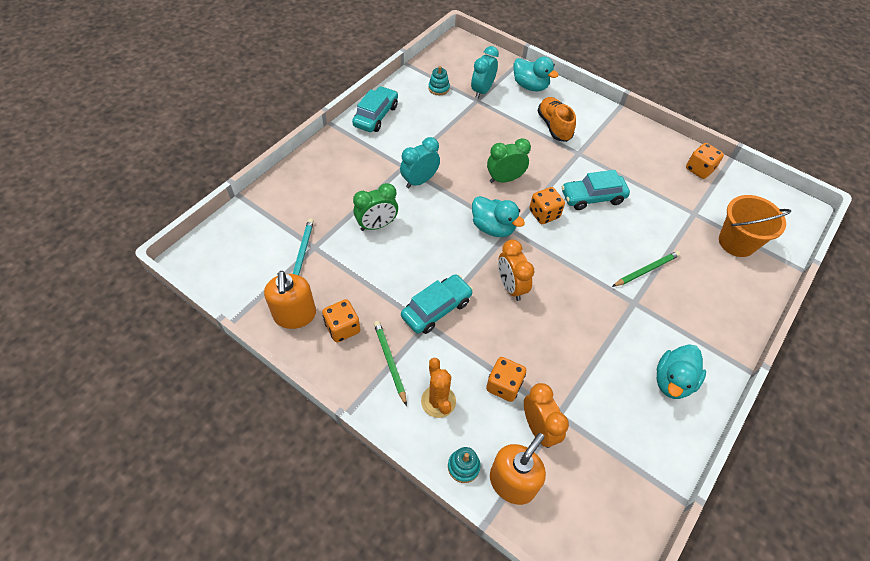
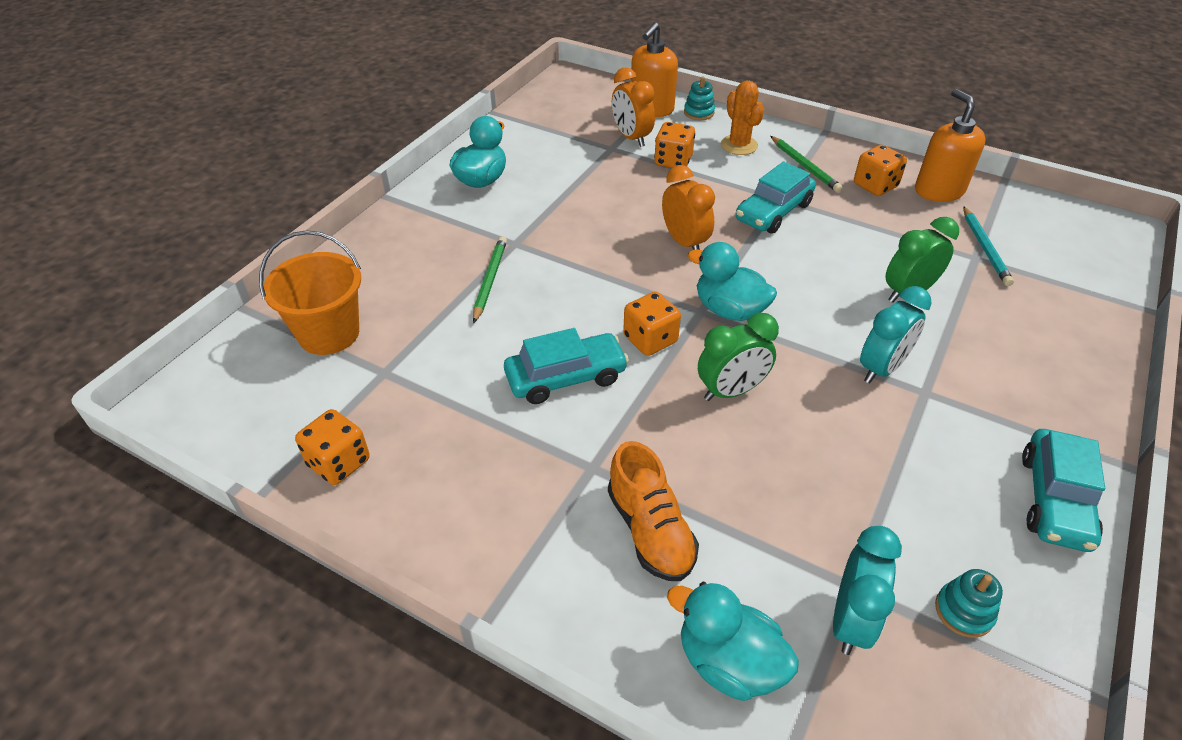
camera: 175 degrees right, 10 degrees down
(646, 270) = (490, 280): green pencil -> green pencil turned 135 degrees clockwise

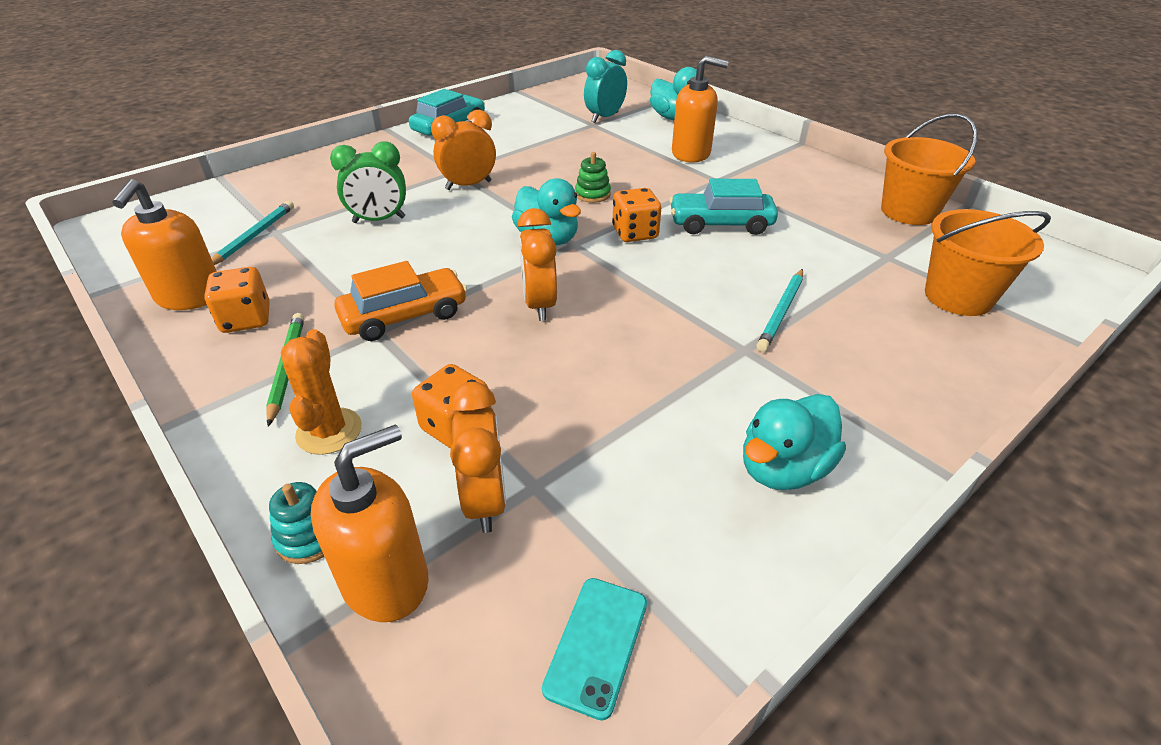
camera: 160 degrees left, 5 degrees down
(339, 462) = (908, 211): orange dice -> orange bucket
(490, 280) = (781, 312): green pencil -> turquoise pencil
(553, 110) = (596, 645): none -> turquoise phone
(650, 530) = (691, 153): orange shoe -> orange soap dispenser
(731, 391) = (592, 194): green clock -> green stacking toy
(773, 212) = (405, 316): turquoise car -> orange car
(881, 368) = (468, 185): turquoise clock -> orange clock
(963, 611) = (547, 111): turquoise stacking toy -> none

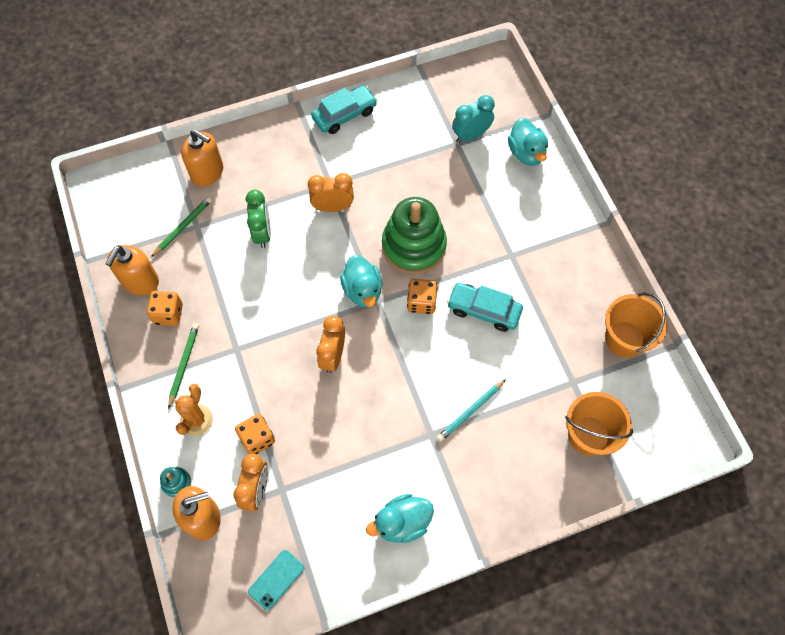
camera: 20 degrees right, 25 degrees up
(254, 236) = (183, 227): turquoise pencil -> green pencil
(379, 220) = (262, 233): green clock -> green clock turned 105 degrees counterclockwise
(405, 316) = (254, 340): orange car -> none
(592, 194) = (414, 246): green stacking toy -> green stacking toy, size x2.46
(691, 153) = (511, 212): orange soap dispenser -> orange soap dispenser (207, 172)

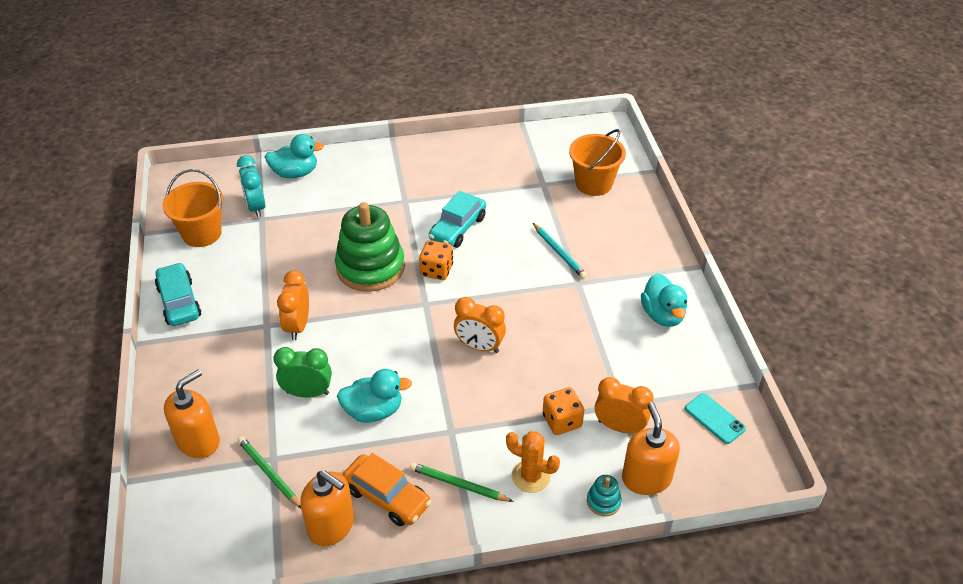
camera: 80 degrees left, 20 degrees down
(168, 314) = (387, 496): orange dice -> orange car
(362, 290) = (409, 313): turquoise duck -> turquoise duck (373, 411)
(624, 339) = (509, 147): orange bucket -> orange bucket (202, 233)

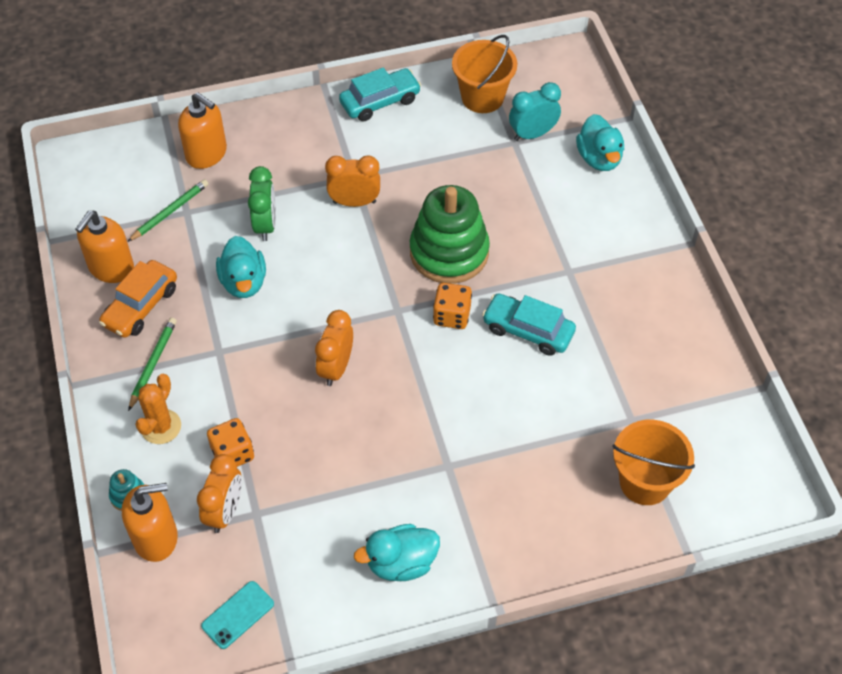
camera: 85 degrees right, 10 degrees up
(559, 252) = (500, 443): turquoise pencil -> none

